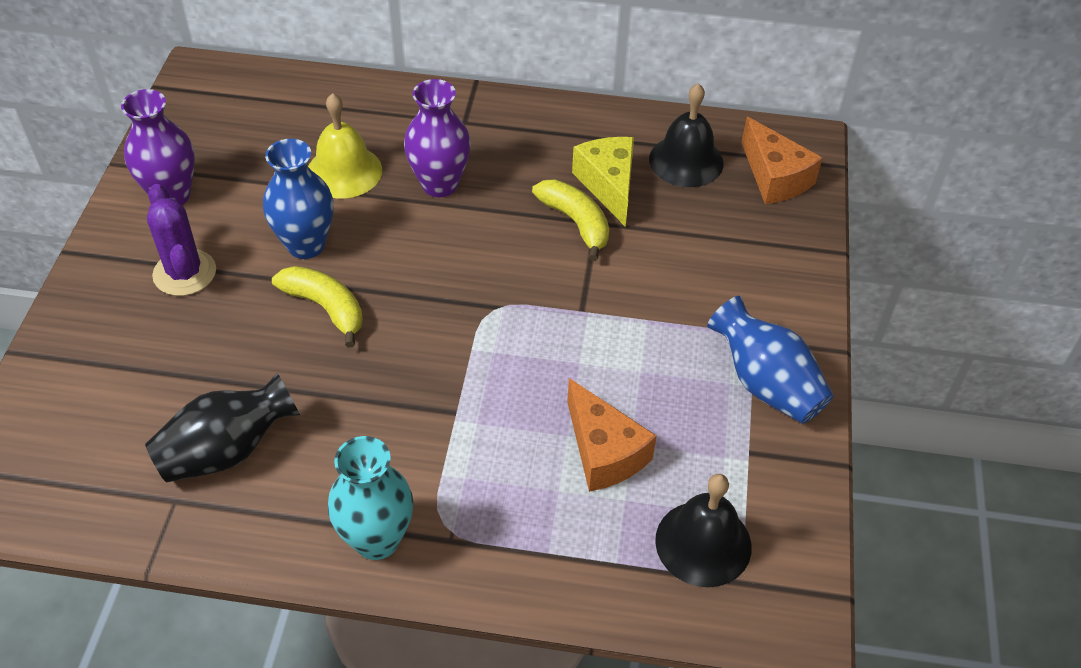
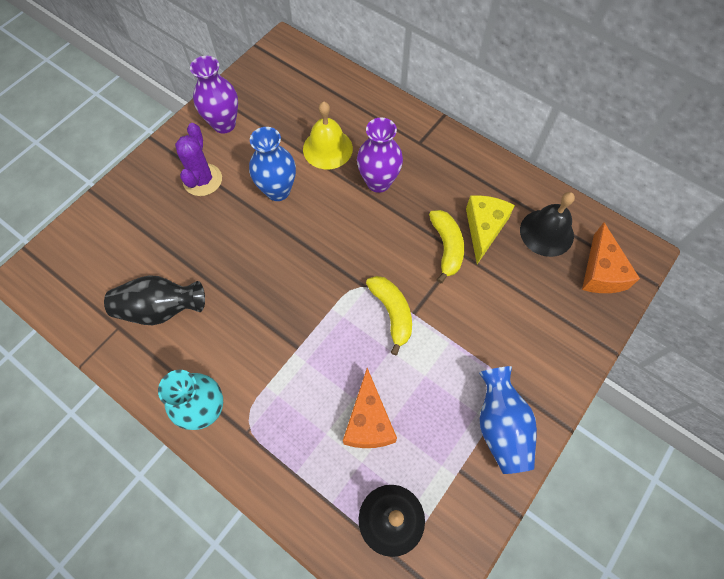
camera: 30 degrees right, 15 degrees up
(325, 308) = (264, 239): yellow banana -> yellow banana (392, 313)

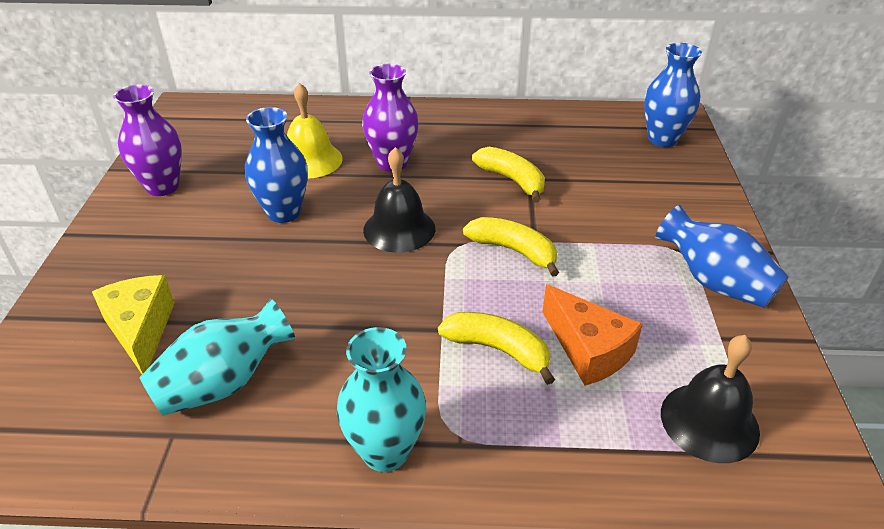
camera: 35 degrees left, 25 degrees down
(161, 309) = (224, 383): black vase -> turquoise vase
(202, 180) = (176, 241): purple cactus -> none
(317, 385) = (498, 350): none -> yellow banana
(484, 229) = (531, 153): yellow cheese -> yellow cheese (141, 330)
(546, 232) = (588, 134): black bell -> black bell (399, 229)
(601, 272) = (662, 139): orange cheese -> blue vase

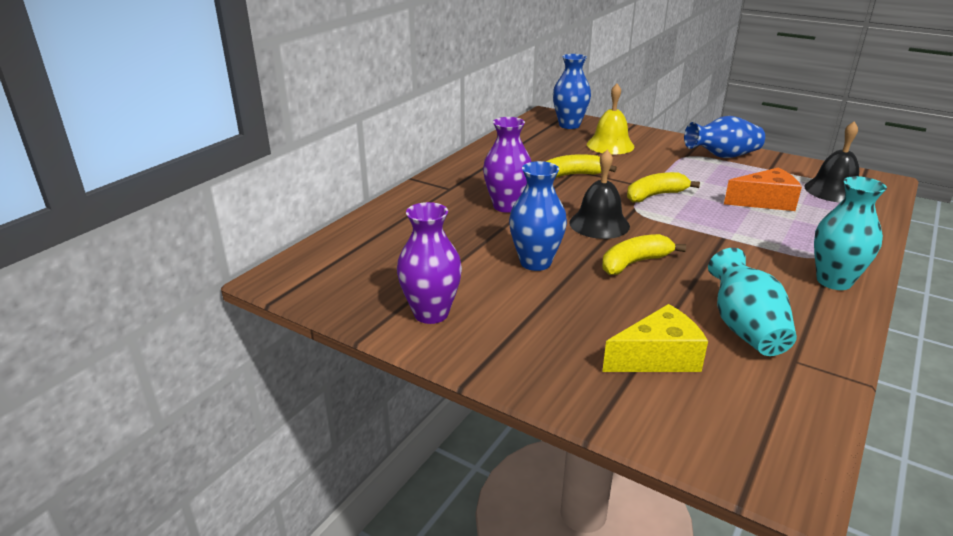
camera: 60 degrees left, 10 degrees down
(141, 330) = (657, 357): yellow cheese -> yellow cheese turned 150 degrees clockwise
(310, 160) = (465, 236): yellow bell -> yellow bell (610, 145)
(498, 350) = (753, 225): yellow banana -> yellow banana (634, 263)

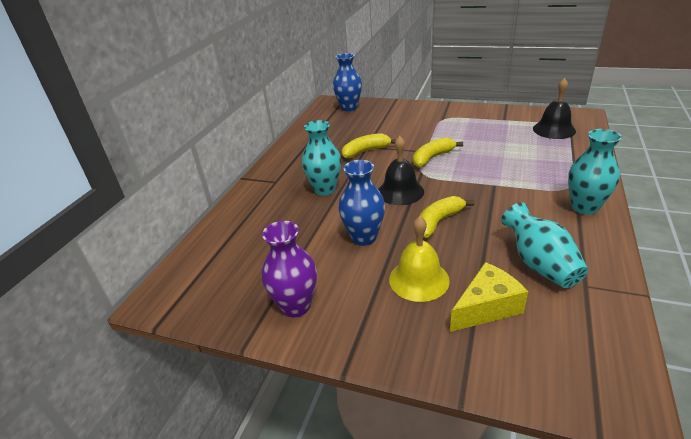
camera: 10 degrees left, 5 degrees up
(506, 206) = (325, 189): purple vase -> turquoise vase
(610, 145) = (385, 120): yellow bell -> yellow bell (419, 279)
(722, 156) = (468, 115): blue vase -> none
(765, 202) = (511, 148): orange cheese -> none

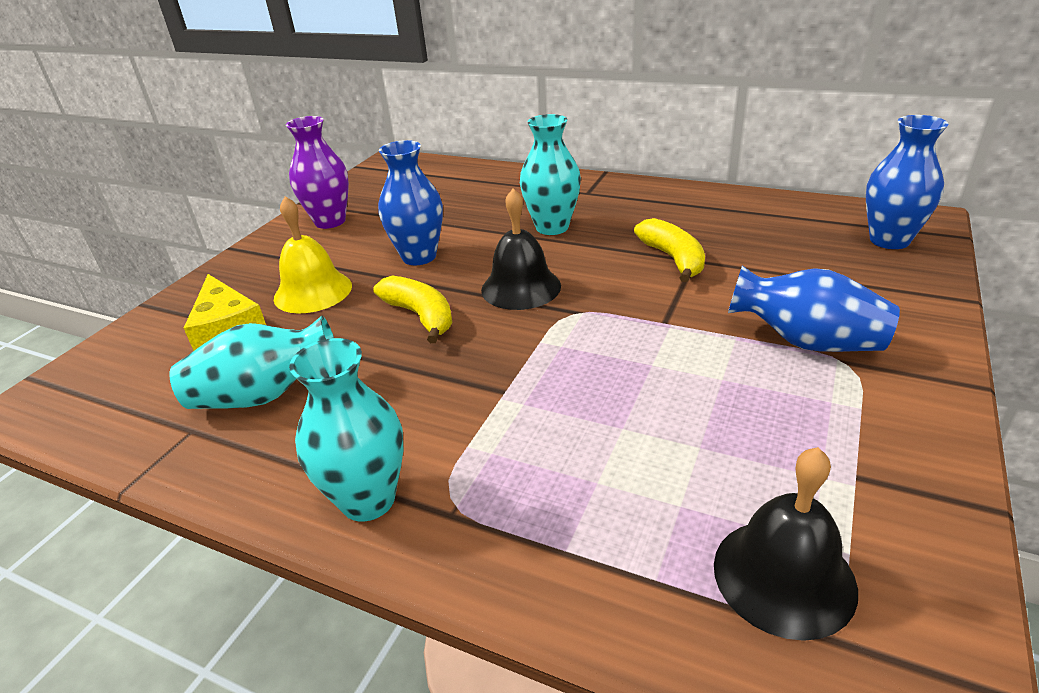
camera: 95 degrees right, 0 degrees up
(432, 124) = (806, 342): none -> blue vase
(432, 158) = (633, 328): yellow banana -> none

